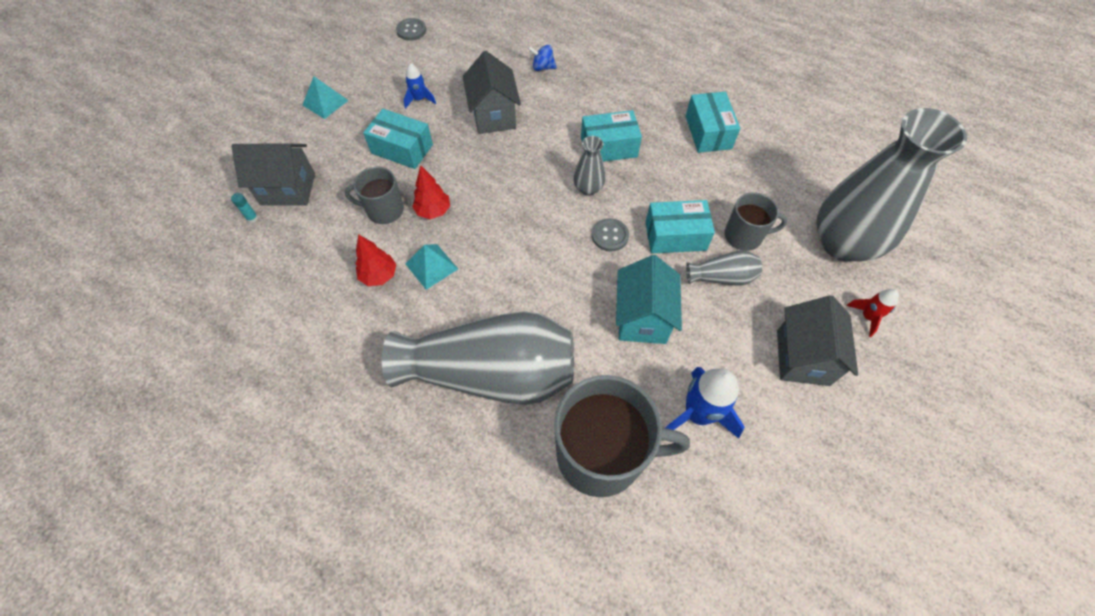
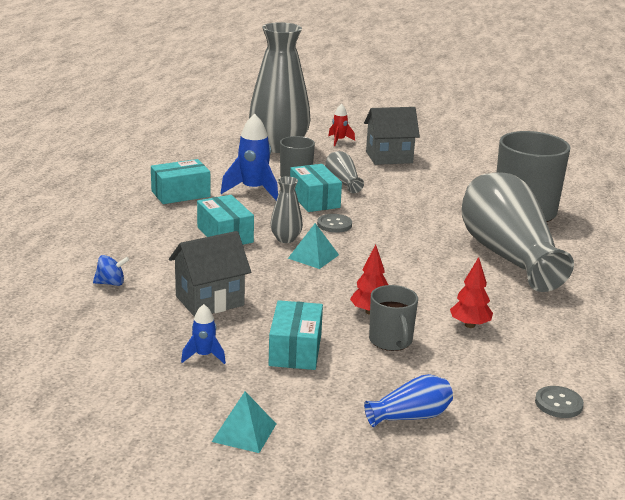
camera: 110 degrees left, 35 degrees down
(252, 218) = (471, 430): turquoise glue stick -> none
(288, 189) = (410, 416): grey house -> blue vase
(411, 30) = (56, 394): grey button -> grey button (558, 403)
(431, 266) = (435, 300): turquoise pyramid -> turquoise pyramid (313, 256)
(542, 67) = (111, 283): blue spinning top -> blue spinning top turned 90 degrees counterclockwise
(642, 318) = (405, 206): turquoise house -> none
(697, 414) = (463, 185): blue rocket -> blue rocket (253, 190)

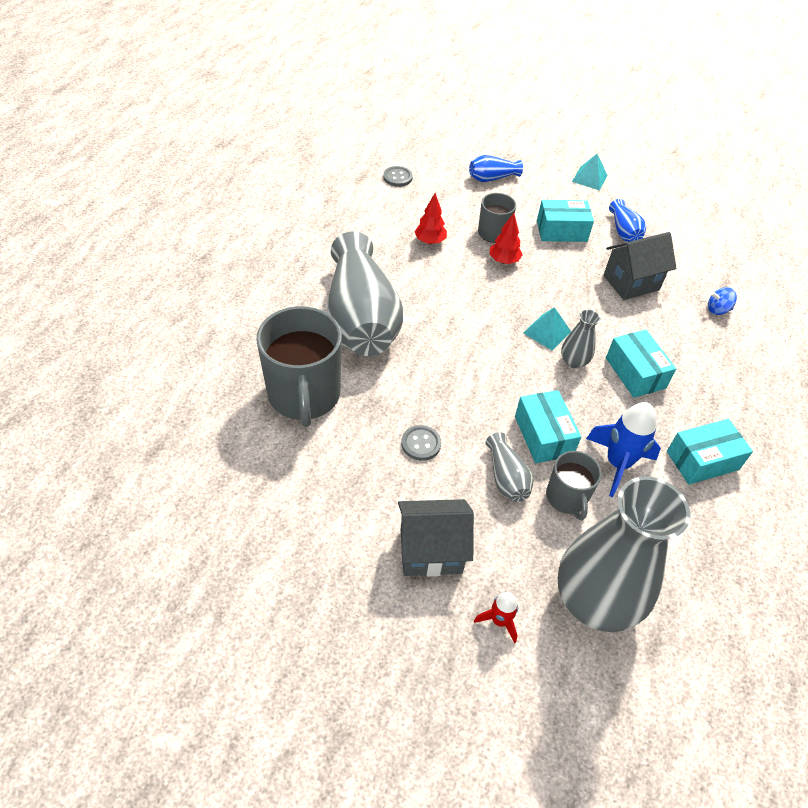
camera: 175 degrees left, 25 degrees up
(204, 356) = (624, 231): blue rocket -> blue vase
(295, 350) = (561, 231): turquoise box -> turquoise box turned 75 degrees clockwise
(334, 224) = (523, 383): grey button -> grey button (421, 443)

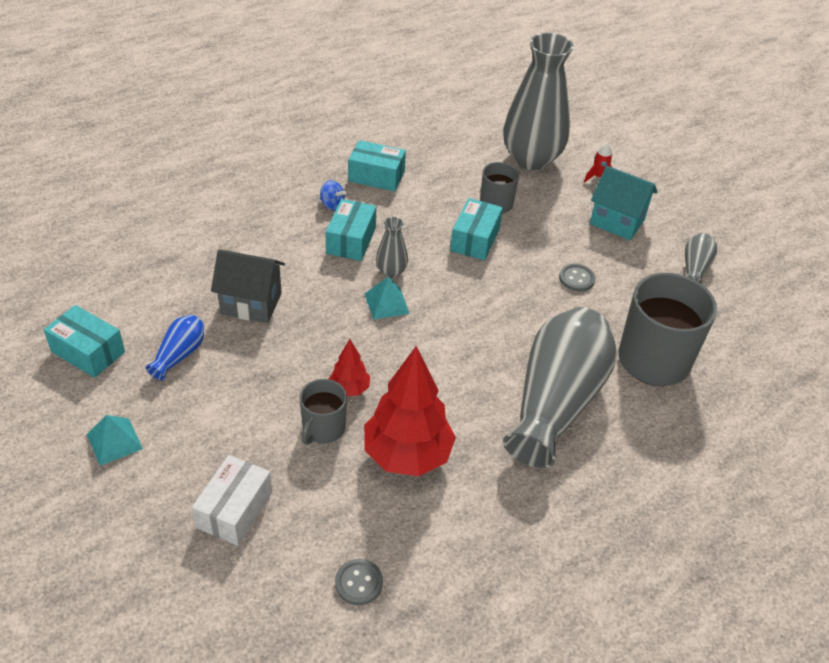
camera: 145 degrees left, 5 degrees down
(430, 241) = (407, 455): red tree -> red tree, size x2.06
(431, 551) = (617, 222): grey house -> turquoise house
(492, 178) = (234, 510): blue vase -> white box
(506, 478) = (529, 231): grey vase -> grey vase (695, 268)
(561, 231) = (244, 390): turquoise box -> turquoise box (88, 352)
(617, 463) = (439, 202): blue rocket -> none
(717, 310) = (210, 245): blue spinning top -> blue spinning top (332, 205)

